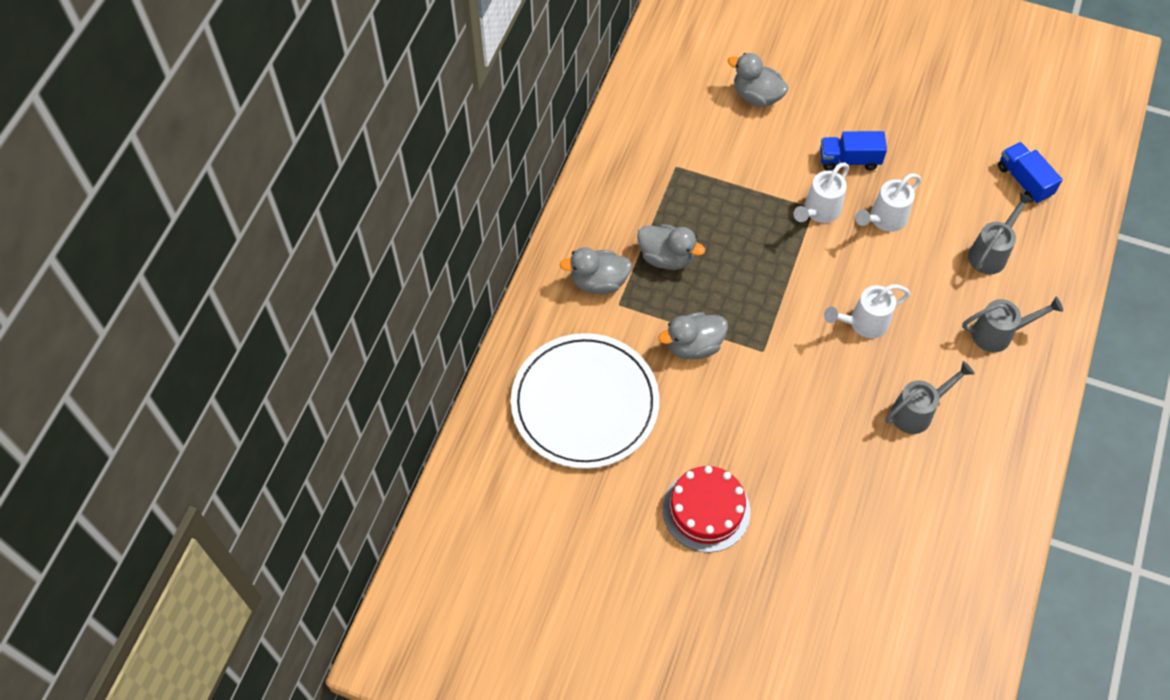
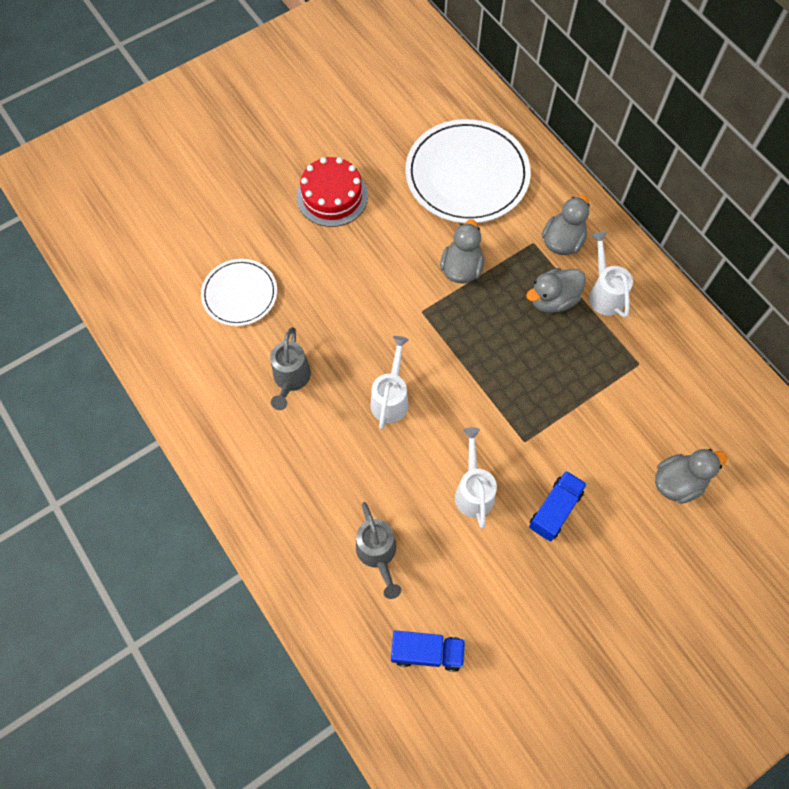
camera: 125 degrees right, 5 degrees up
(819, 211) = (518, 443): white watering can -> white watering can (604, 293)
(878, 517) = (240, 294): none -> white plate
(998, 334) = (303, 495): grey watering can -> none

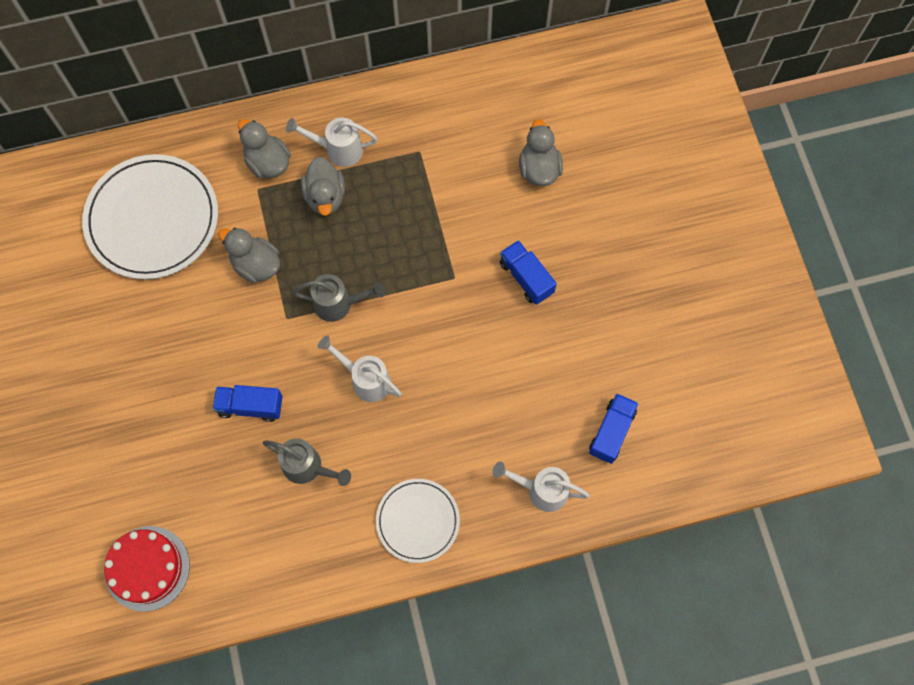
camera: 70 degrees left, 5 degrees up
(240, 294) = (190, 489): white plate -> white plate (417, 521)
(329, 313) = (250, 406): none -> blue truck
(332, 196) = (115, 359): red cake -> red cake (147, 568)
(378, 554) = (511, 443): grey watering can -> grey watering can (339, 304)
(473, 491) = (483, 339): white watering can -> white watering can (541, 490)

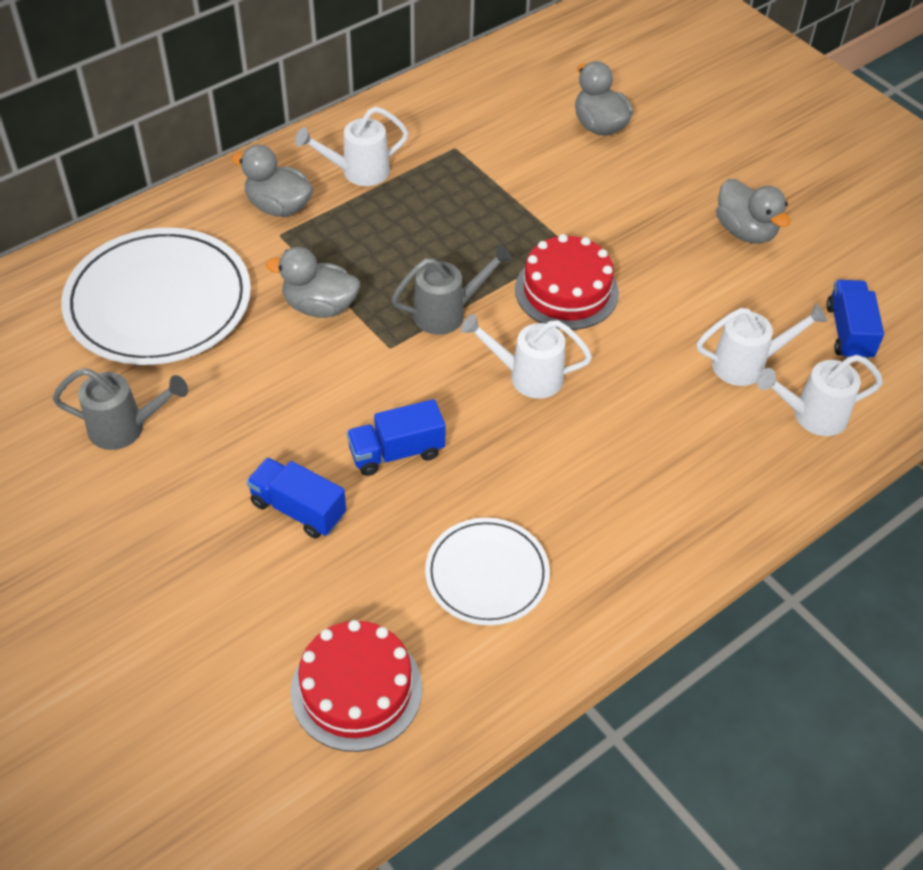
camera: 25 degrees left, 20 degrees down
(308, 467) = (511, 492): grey watering can -> grey watering can (125, 428)
(325, 196) = (368, 218): grey duck -> grey duck (745, 231)
(417, 521) = (686, 500): white plate -> white plate (487, 574)
(431, 316) = (566, 291): none -> red cake
(522, 430) = (747, 364): none -> white watering can
(526, 278) = (651, 222): blue truck -> blue truck (298, 509)

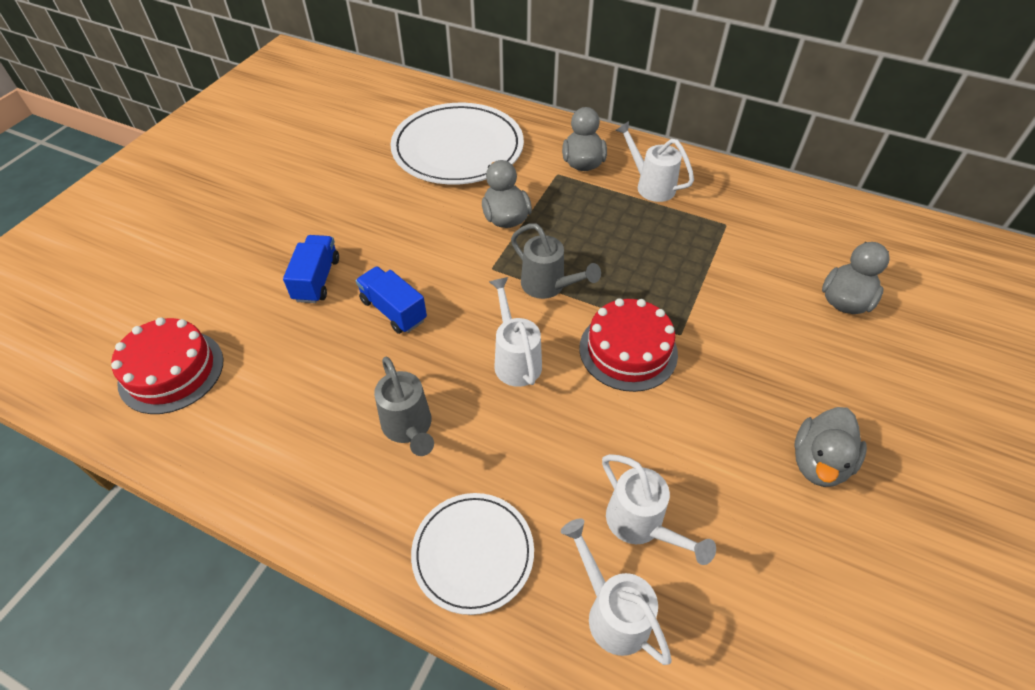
camera: 65 degrees right, 0 degrees up
(125, 428) = (346, 177): grey watering can -> grey watering can (409, 428)
(487, 574) = (300, 408): white plate -> white plate (473, 553)
(849, 332) = (757, 614): blue truck -> none

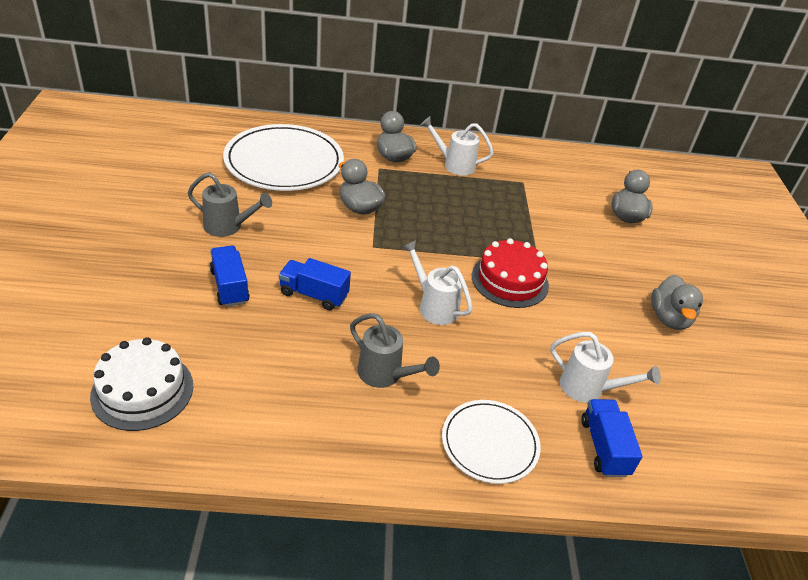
camera: 30 degrees left, 10 degrees down
(171, 371) = (142, 390): red cake -> white cake
(548, 286) = (425, 250): grey watering can -> grey watering can (228, 227)
(612, 612) = (604, 447): white watering can -> blue truck

